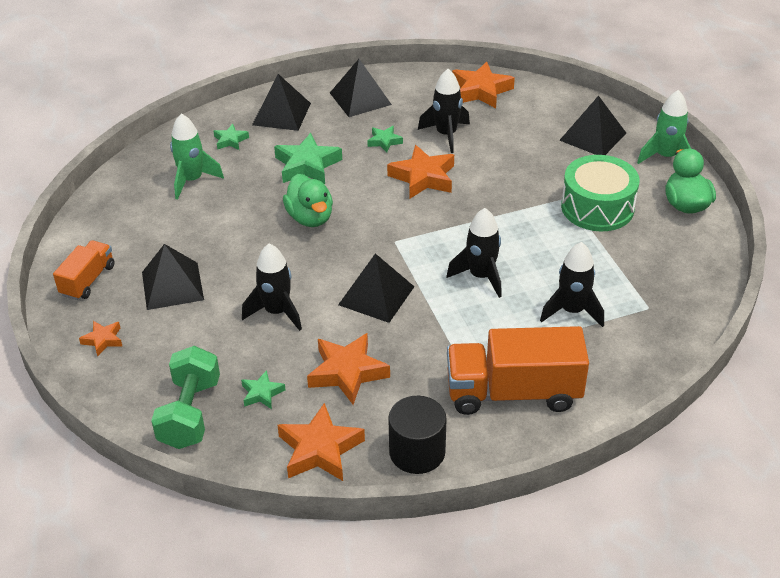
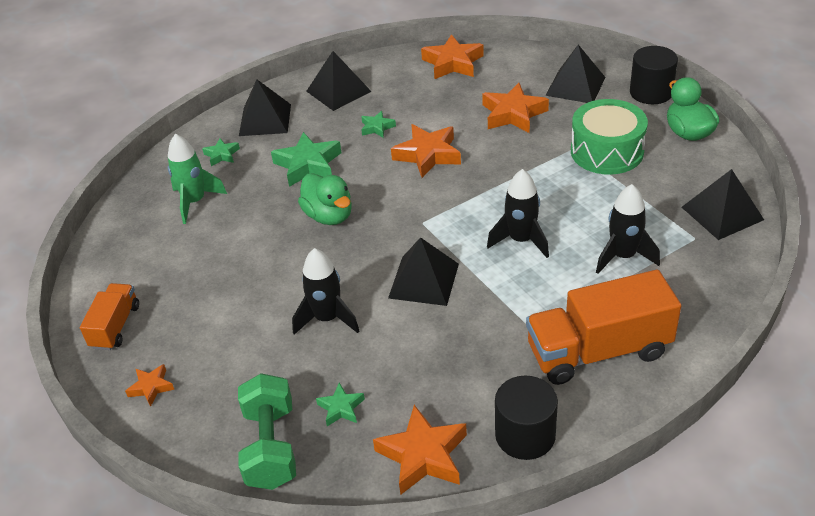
camera: 10 degrees left, 0 degrees up
(172, 285) = (208, 313): black pyramid -> black pyramid (722, 213)
(347, 372) = (423, 366): orange star -> orange star (513, 114)
(446, 135) = (435, 110): black rocket -> none
(665, 157) = (651, 92): green rocket -> black cylinder

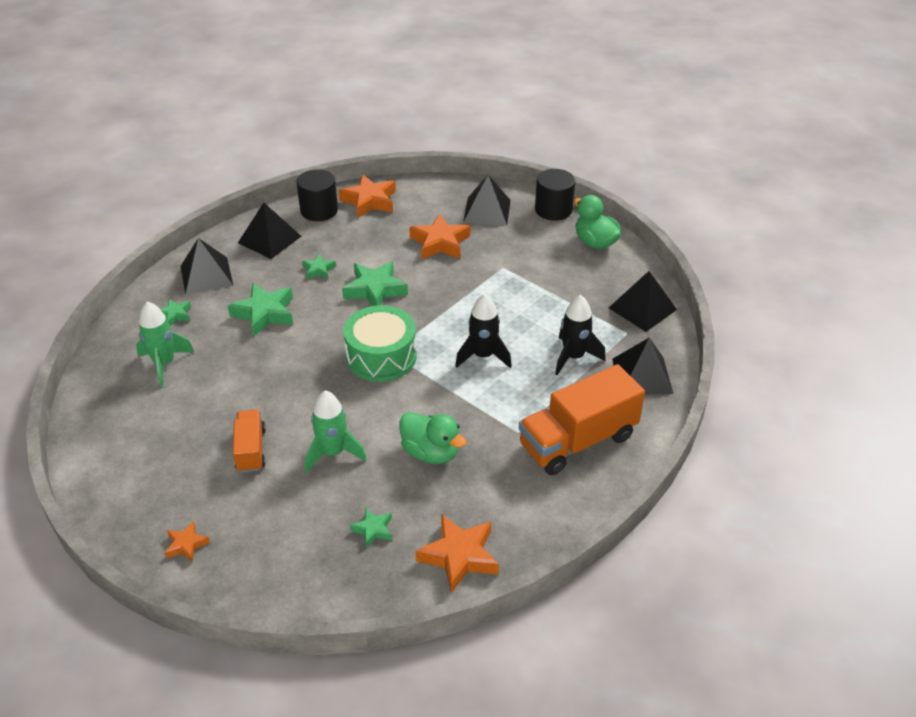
camera: 20 degrees left, 0 degrees up
(115, 326) = (128, 495): orange truck -> orange truck (251, 450)
(271, 447) = (321, 576): green dumbbell -> none
(327, 319) = (333, 453): black rocket -> green rocket
(329, 216) = (301, 359): green duck -> green duck (431, 452)
(423, 280) = (409, 404): black pyramid -> black pyramid (642, 375)
(428, 155) = (375, 290): orange star -> green star
(525, 435) = (539, 522): black cylinder -> black cylinder (319, 210)
(607, 151) = (532, 267): green drum -> green drum (381, 356)

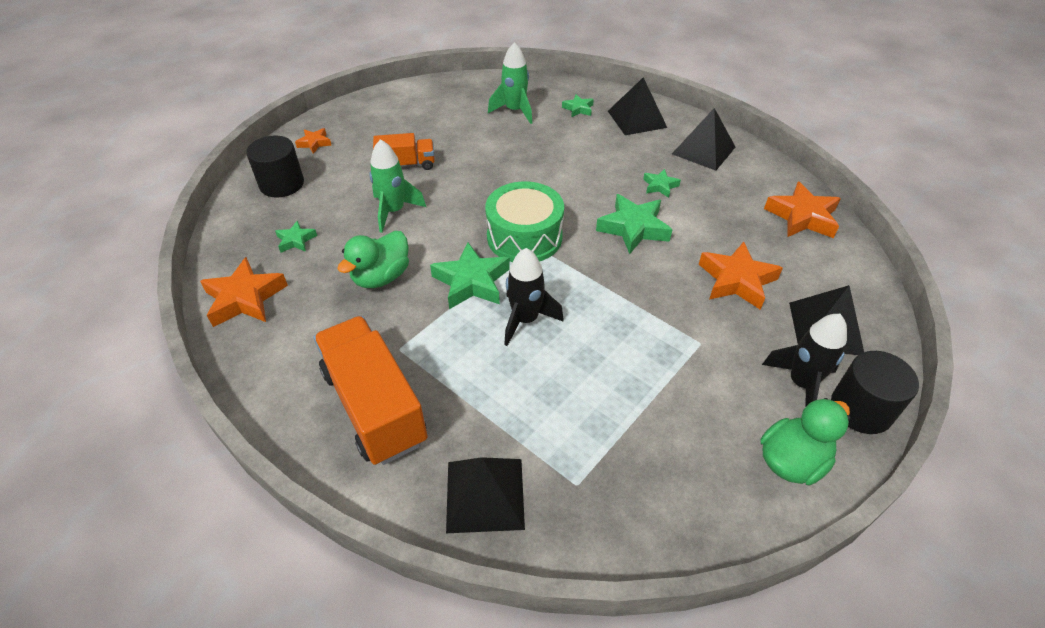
camera: 90 degrees right, 5 degrees up
(264, 313) = (585, 157): green star -> green star (471, 282)
(319, 210) = (767, 179): black cylinder -> black cylinder (282, 184)
(573, 357) = (523, 412): black rocket -> black rocket (801, 383)
(642, 308) = (635, 513): black pyramid -> none

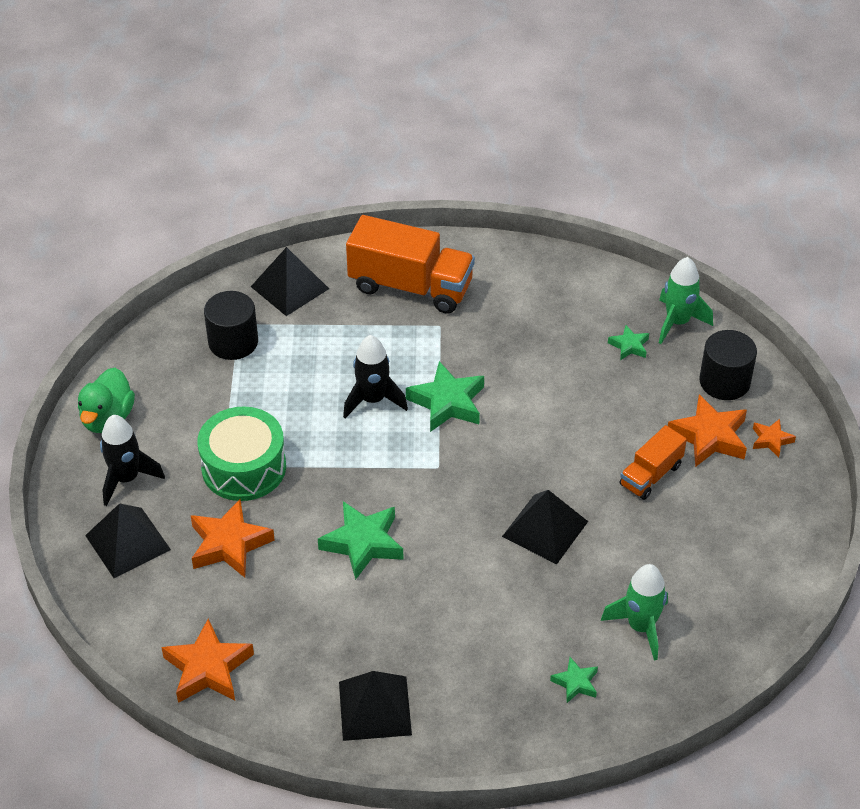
camera: 140 degrees right, 0 degrees up
(245, 298) = (594, 287): orange star -> orange star (709, 437)
(381, 277) = (521, 362): green duck -> none
(394, 211) = (591, 420): green rocket -> green rocket (677, 322)
(524, 237) = (450, 470): green drum -> green drum (244, 467)
(637, 119) = (492, 712): black pyramid -> black pyramid (545, 528)
(660, 186) = (380, 616): green star -> none
(861, 409) = (72, 486): black cylinder -> black cylinder (233, 342)

